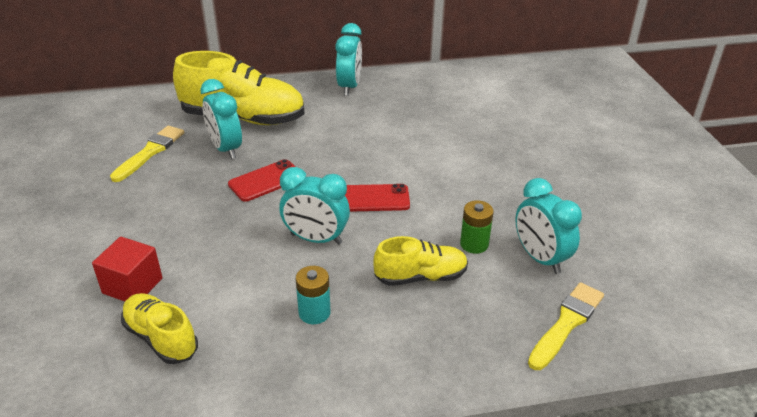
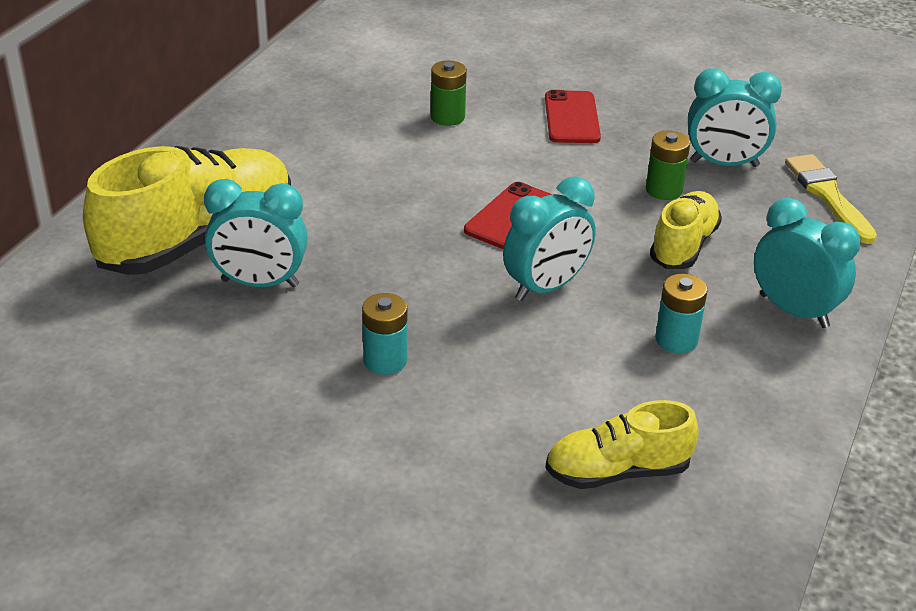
camera: 55 degrees left, 0 degrees up
(132, 286) = (490, 466): red cube -> none
(150, 152) = (178, 353): yellow brush -> none
(196, 212) = (385, 360): none -> turquoise battery
(266, 181) = (380, 278): red phone -> red phone (571, 118)
(349, 87) = (238, 129): turquoise clock -> turquoise clock (793, 311)
(445, 137) = (447, 117): none -> green battery

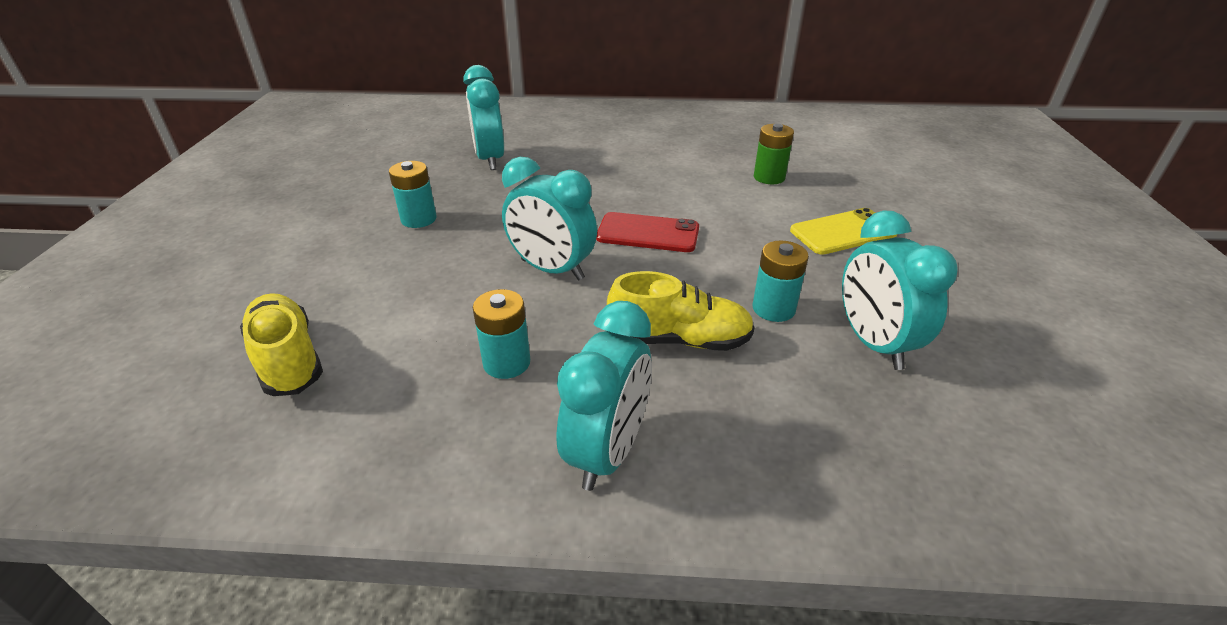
camera: 70 degrees right, 0 degrees up
(197, 240) = (526, 132): yellow shoe -> none
(571, 118) = (843, 232): red phone -> yellow phone
(664, 190) = (773, 309): green battery -> turquoise battery
(828, 196) = (901, 450): yellow brush -> none

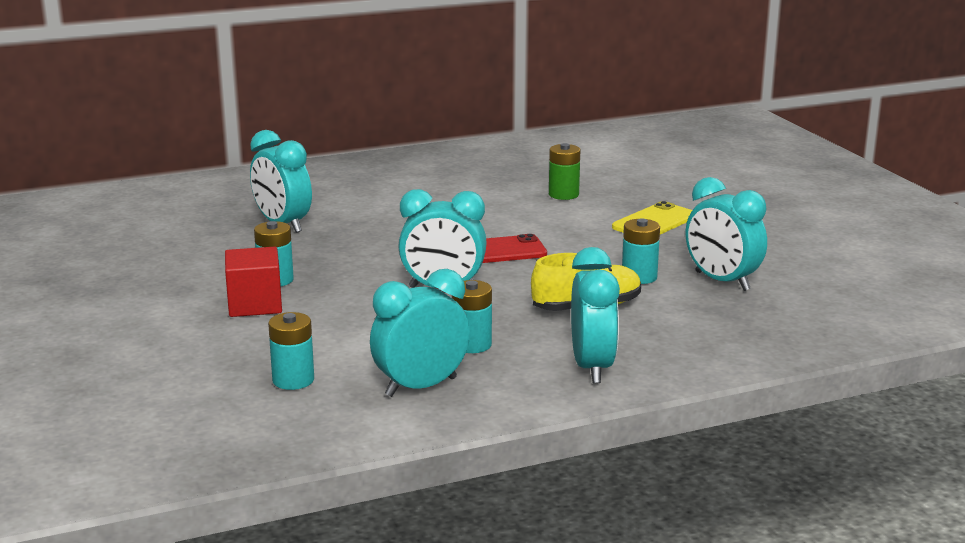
camera: 25 degrees left, 15 degrees down
(288, 359) = (293, 380): yellow shoe -> turquoise battery
(370, 244) = (255, 305): none -> red cube
(391, 416) = (421, 387): none -> turquoise clock

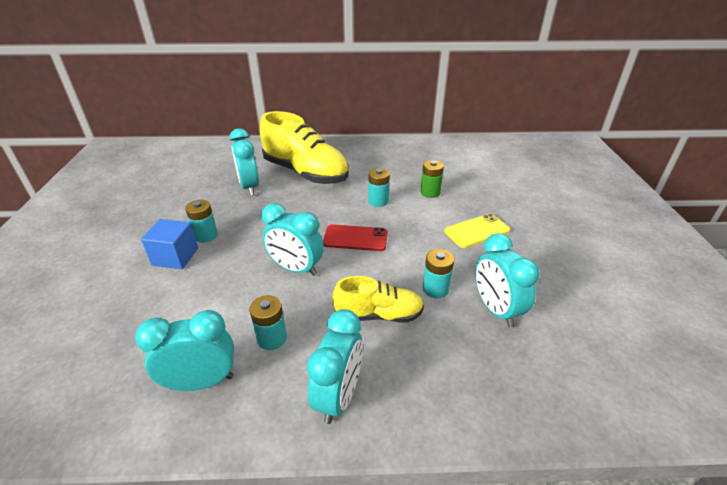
camera: 20 degrees right, 15 degrees up
(255, 305) = (175, 256): red cube -> blue cube
(293, 380) = (130, 346): turquoise battery -> turquoise battery (378, 201)
(356, 198) = (305, 173): none -> yellow shoe

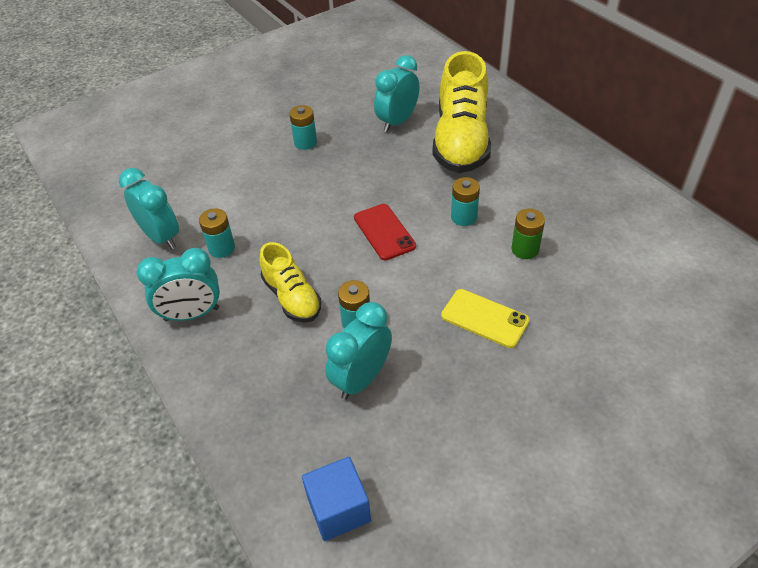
camera: 60 degrees right, 10 degrees up
(175, 256) = (267, 144): blue cube -> blue cube (339, 509)
(296, 269) = (308, 217): turquoise clock -> none

